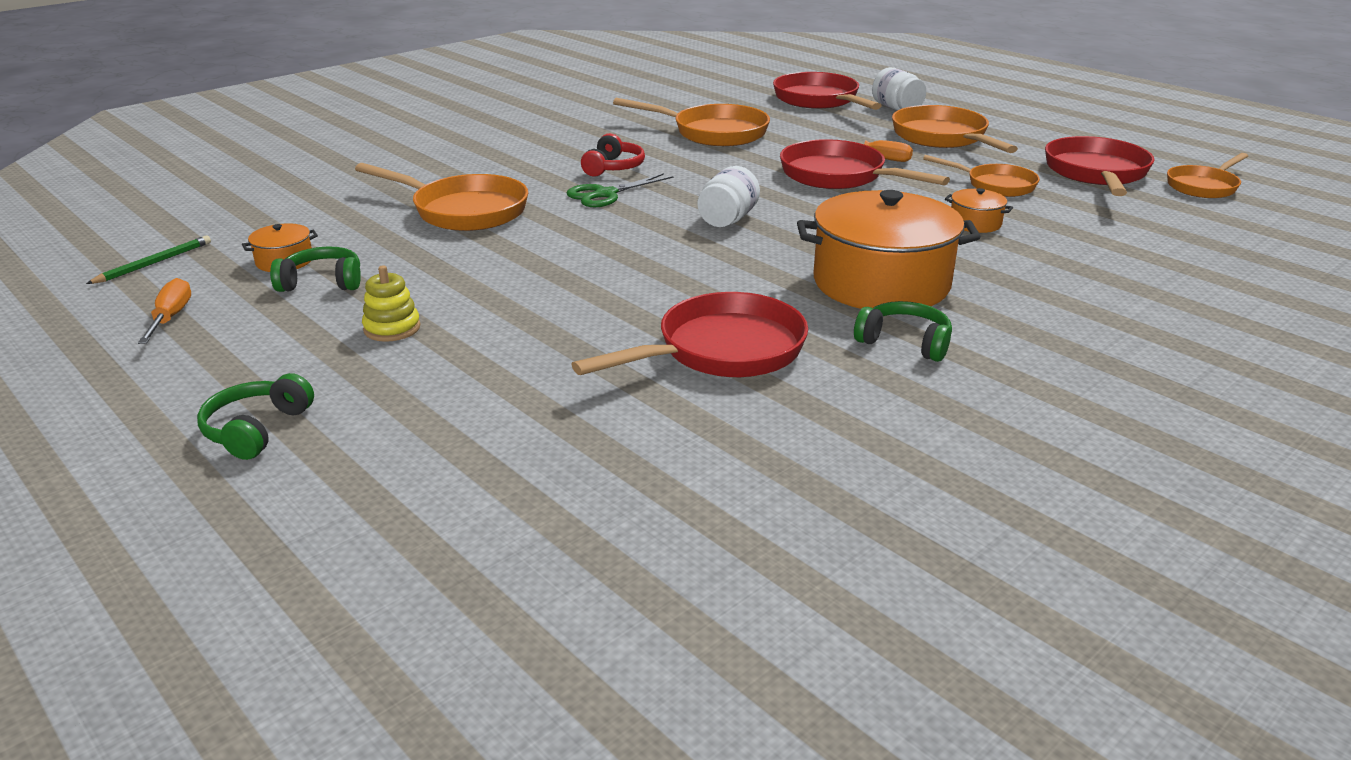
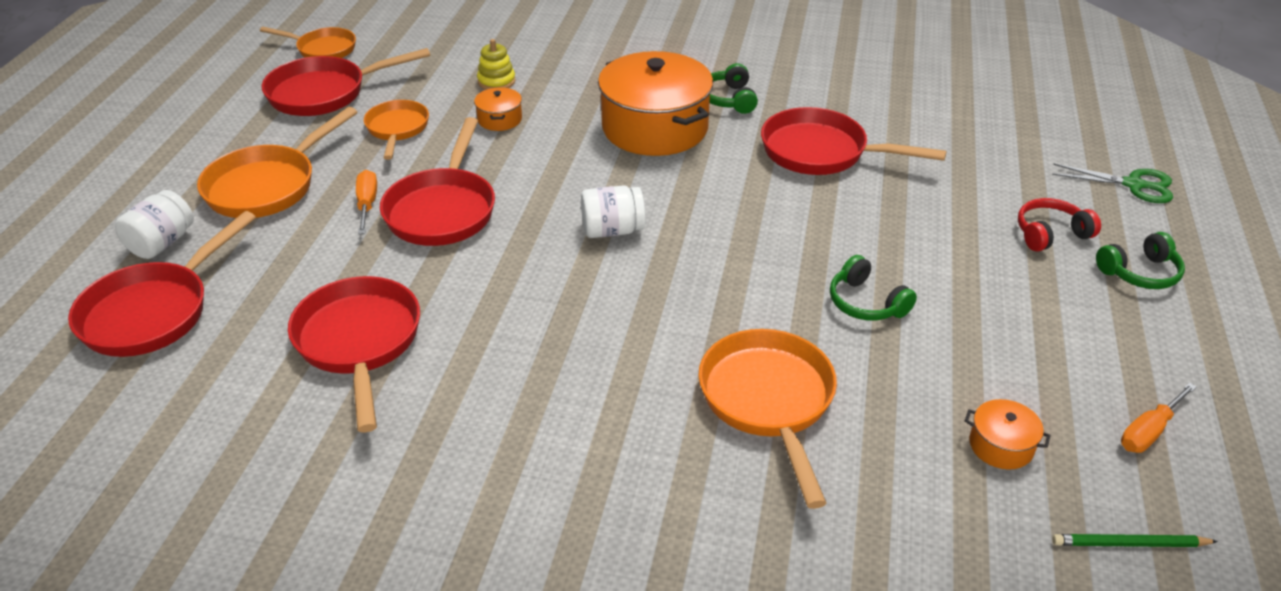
camera: 125 degrees left, 10 degrees up
(322, 282) = (992, 387): green headphones -> green headphones (866, 303)
(392, 328) = (986, 297): yellow stacking toy -> yellow stacking toy (496, 81)
(605, 194) = (628, 328): green scissors -> green scissors (1134, 185)
(613, 167) = (546, 362): red headphones -> red headphones (1050, 234)
(713, 133) = (359, 343): orange pan -> red pan

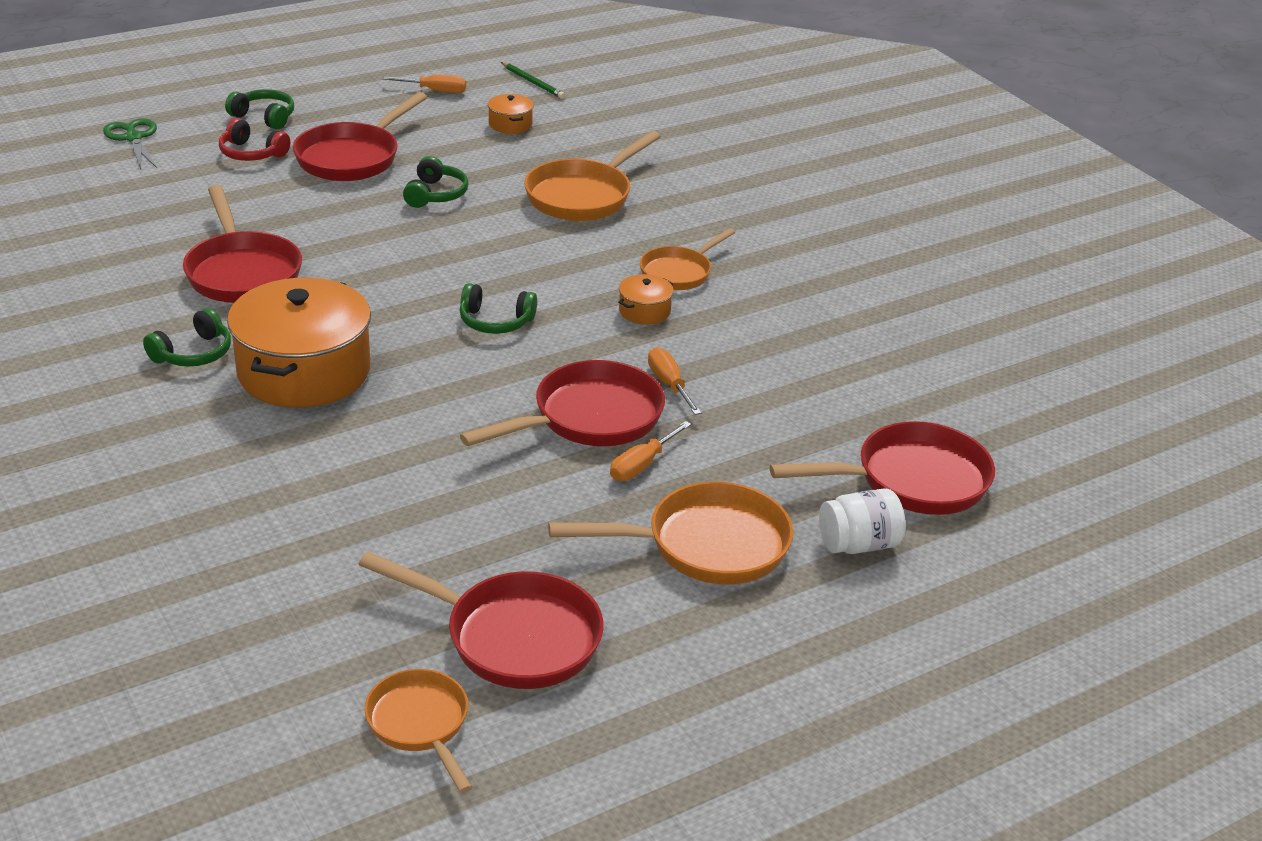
camera: 135 degrees left, 5 degrees down
(359, 343) = (777, 363): red pan -> red pan (352, 157)
(397, 129) = (510, 529): orange pan -> orange pan (679, 272)
(421, 267) = (669, 385): none -> orange screwdriver
(496, 81) = (329, 520): yellow stacking toy -> none
(500, 119) = (405, 472): orange pot -> orange pot (644, 311)
(612, 230) = (495, 322): white jar -> green headphones

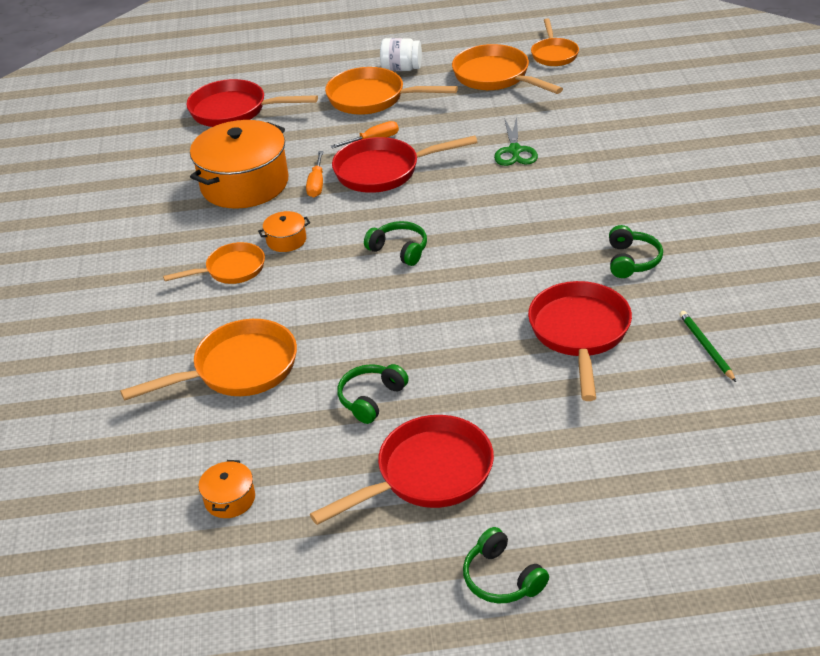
camera: 150 degrees left, 5 degrees up
(133, 138) = (667, 568): green scissors -> green scissors (515, 151)
(193, 353) = (632, 260): green headphones -> green headphones turned 120 degrees clockwise
(251, 153) = (534, 505): red headphones -> none
(304, 371) = (554, 233): orange pot -> orange pot (244, 184)
(435, 91) = (274, 591): orange screwdriver -> none
(512, 637) = (495, 77): red pan -> orange pan
(533, 82) = (146, 582): green pencil -> green pencil (706, 347)
(858, 544) = (296, 88): white jar -> white jar (401, 69)

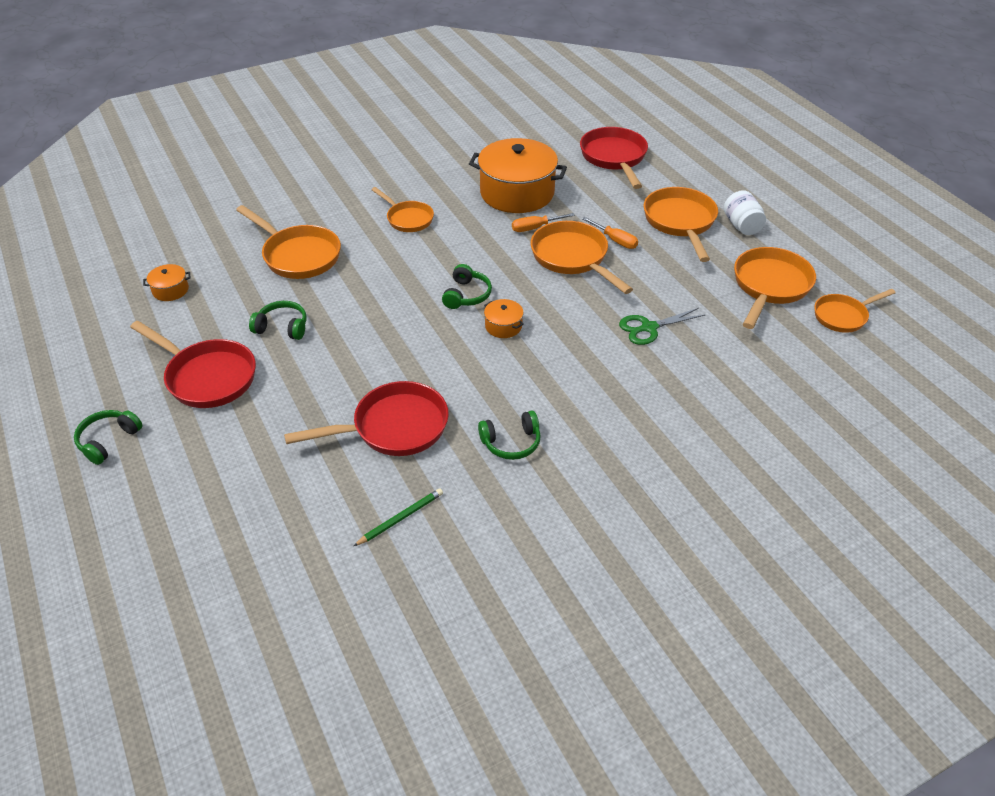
camera: 65 degrees right, 5 degrees up
(286, 240) = (454, 234): orange pot -> orange pot (503, 326)
(384, 171) = (572, 258): red pan -> orange pan

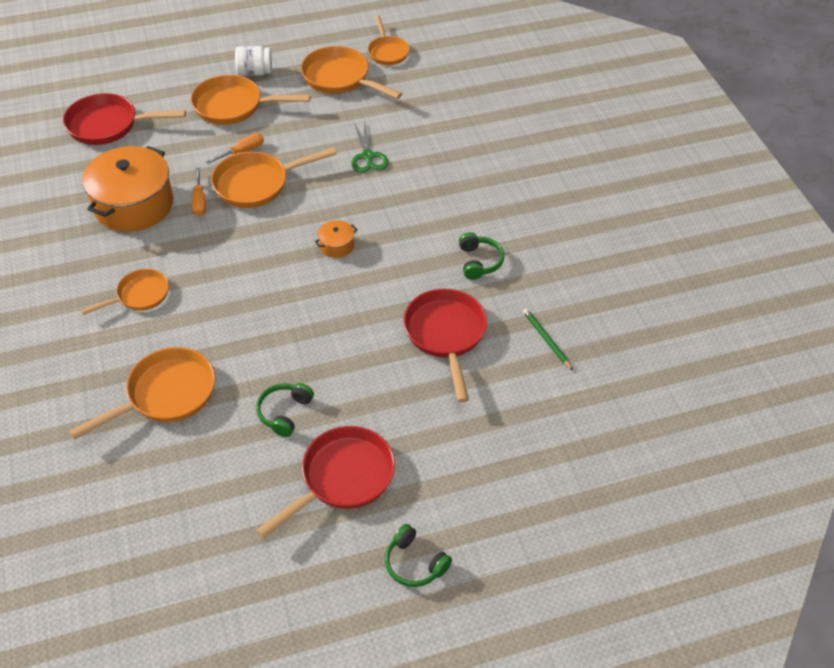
camera: 80 degrees left, 5 degrees up
(170, 290) = (182, 519): orange pot -> none
(467, 295) = (284, 265): green headphones -> none

